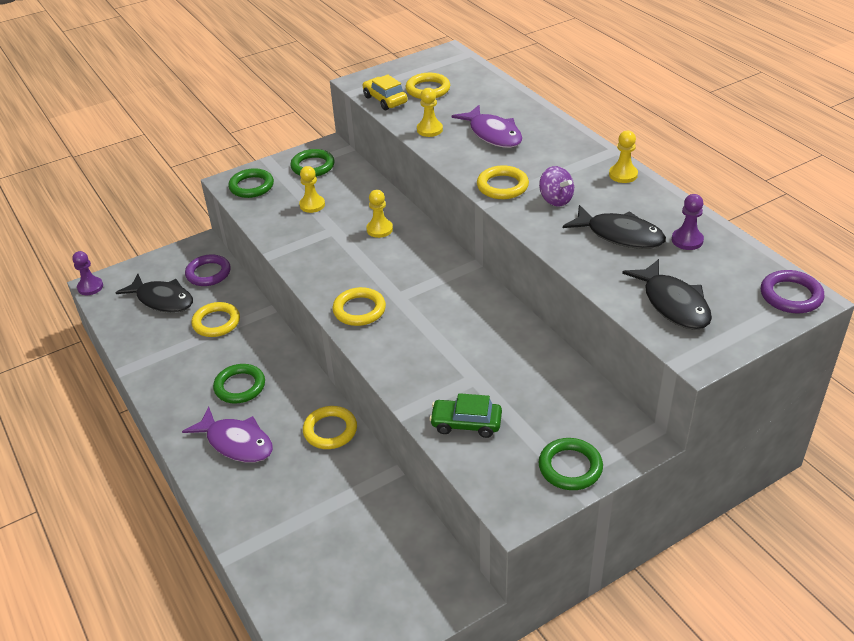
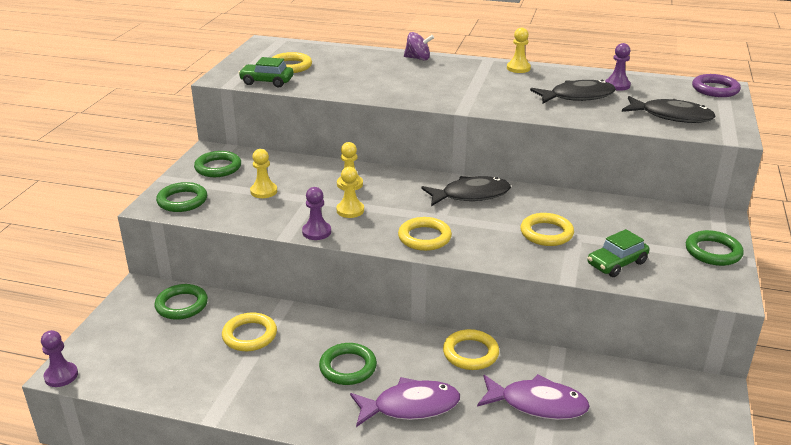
camera: 45 degrees left, 10 degrees down
(162, 300) = (164, 346): black fish -> black fish (471, 195)
(208, 273) = (181, 305): purple ring -> green ring
(295, 262) = (316, 232): none -> purple pawn
(385, 100) = (267, 82): yellow car -> green car
(429, 130) = (339, 87): yellow pawn -> yellow pawn (350, 210)
(493, 134) = (392, 75): purple fish -> purple fish (537, 404)
(502, 186) = (455, 99): yellow ring -> yellow ring (546, 233)
(555, 199) = (504, 94): purple spinning top -> purple spinning top (418, 58)

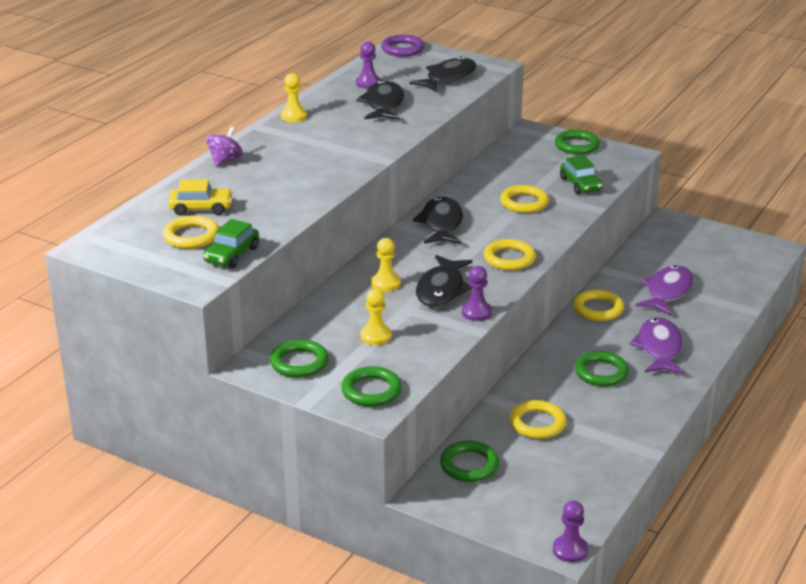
camera: 75 degrees left, 0 degrees up
(335, 63) = (201, 208): none -> yellow car
(350, 210) = (442, 290): yellow pawn -> black fish

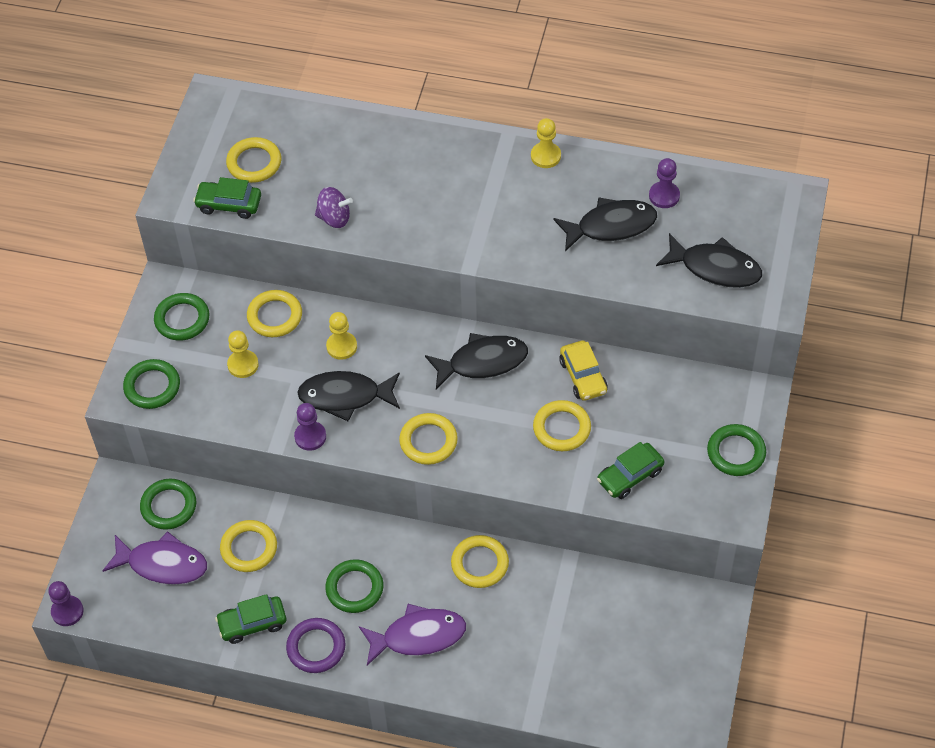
camera: 75 degrees right, 25 degrees up
(201, 208) = (310, 151): yellow car -> yellow car (583, 376)
(225, 161) = (417, 135): purple spinning top -> purple spinning top (334, 218)
(329, 312) = (275, 316): none -> yellow ring
(402, 49) = (783, 201): purple ring -> purple ring (316, 647)
(620, 433) = (252, 623): none -> green car
(667, 292) = (542, 628): purple fish -> purple fish (163, 564)

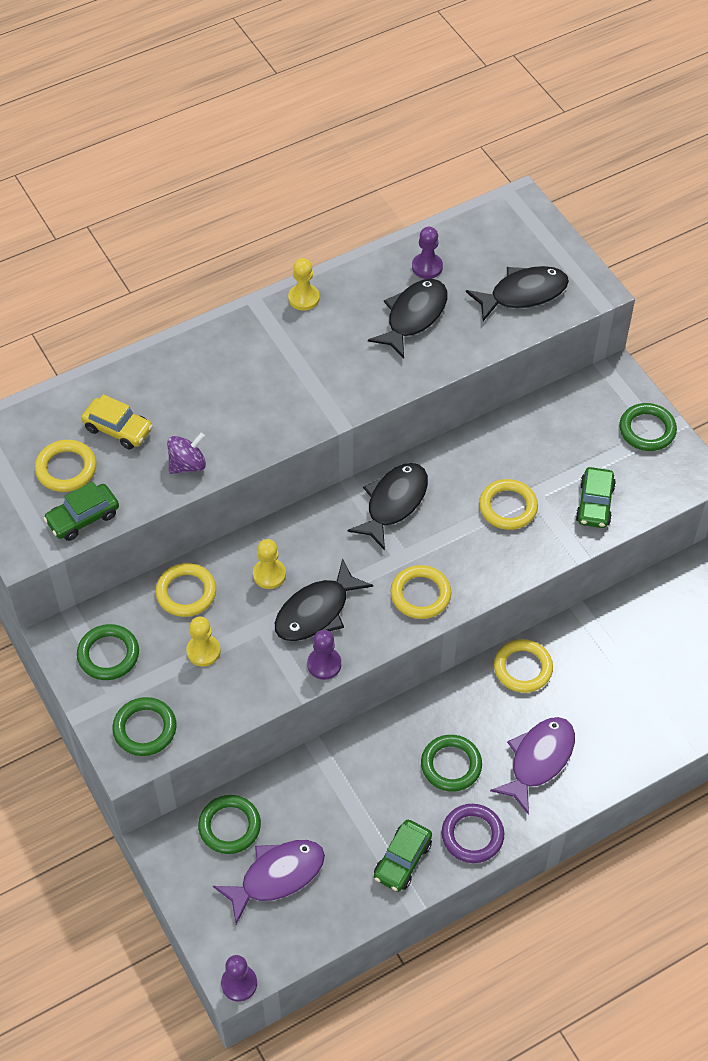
camera: 45 degrees left, 0 degrees up
(249, 548) = (333, 804): yellow ring -> none
(583, 376) = (480, 457): yellow car -> yellow car (118, 429)

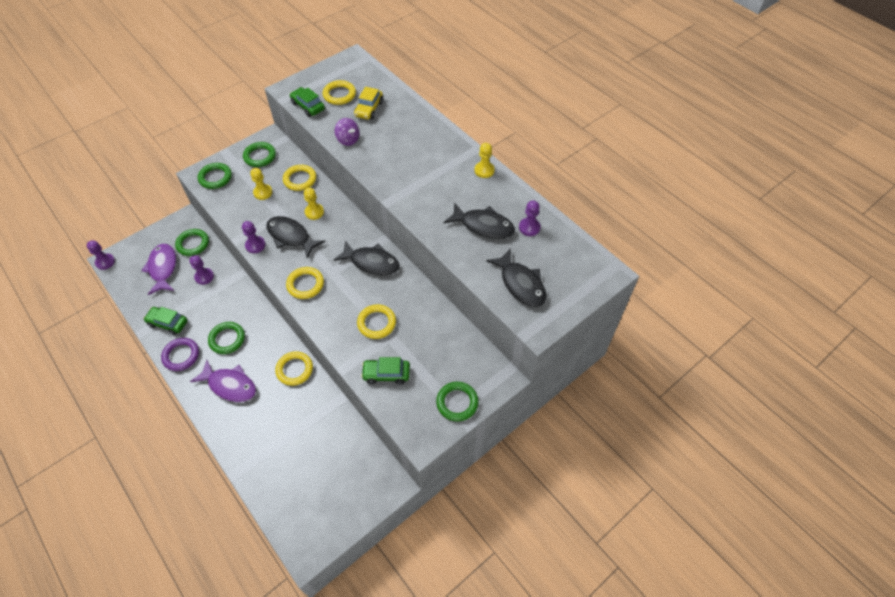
camera: 80 degrees right, 0 degrees up
(277, 876) = (163, 268): purple fish -> purple fish turned 150 degrees counterclockwise
(312, 804) = (204, 277): none -> purple pawn

